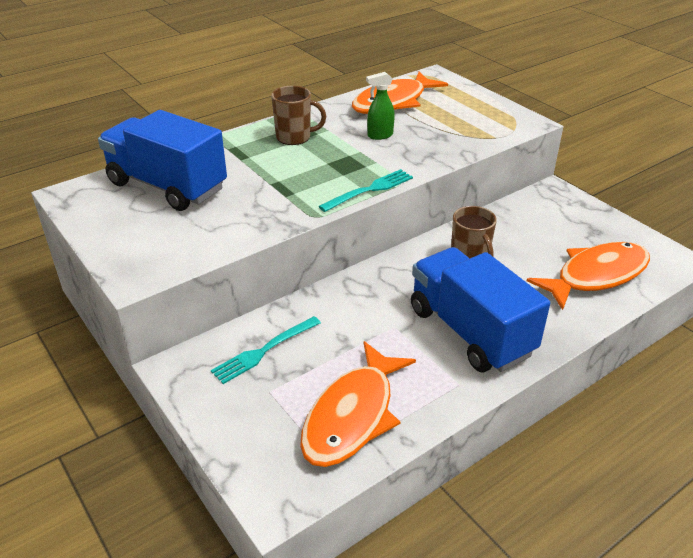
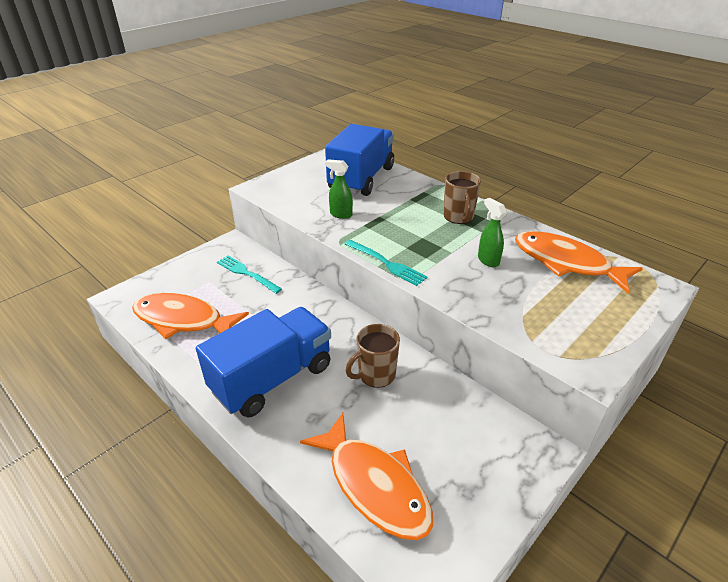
camera: 80 degrees right, 0 degrees up
(253, 210) = (340, 214): none -> green spray bottle

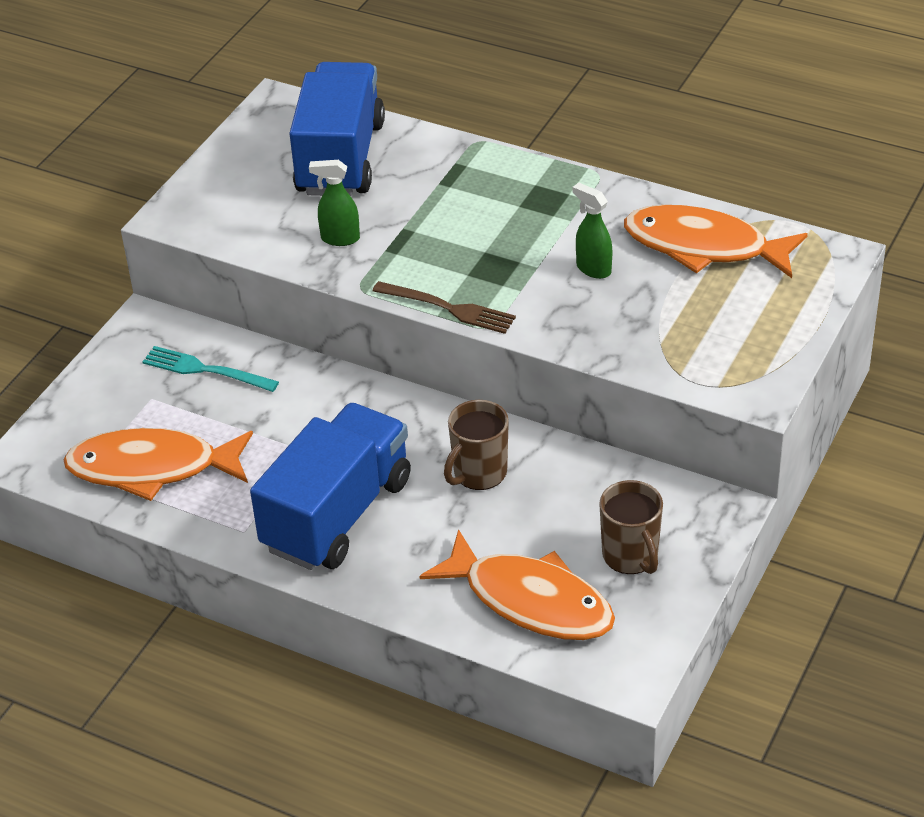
camera: 15 degrees left, 5 degrees up
(387, 263) = (449, 308): turquoise fork -> brown fork
(458, 217) = (527, 201): brown mug -> brown mug (631, 556)

